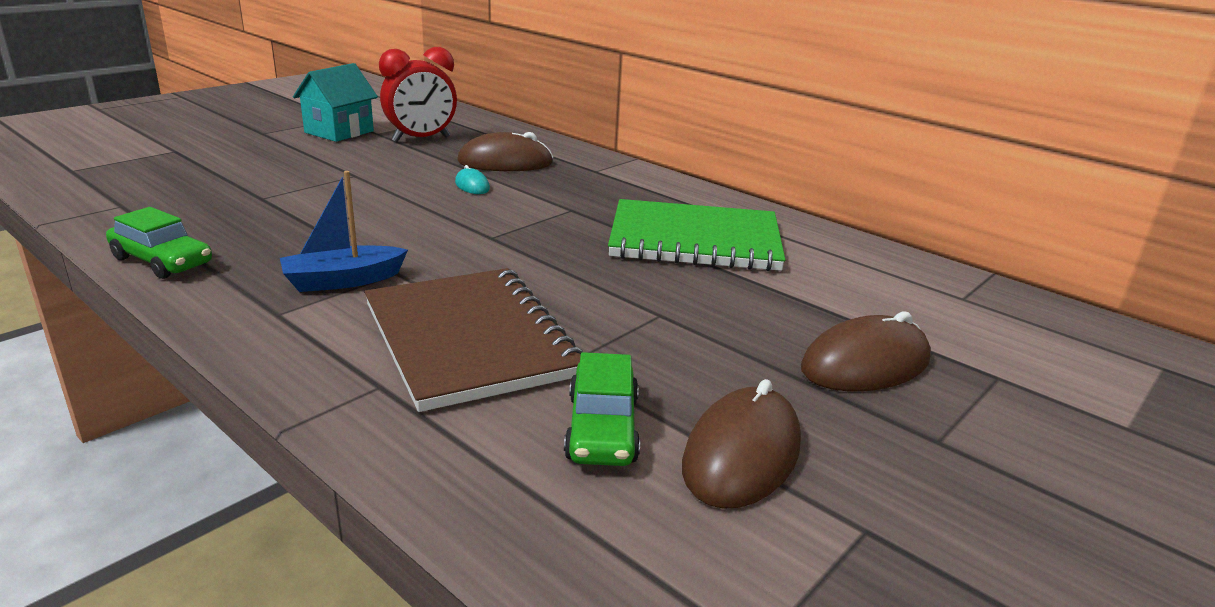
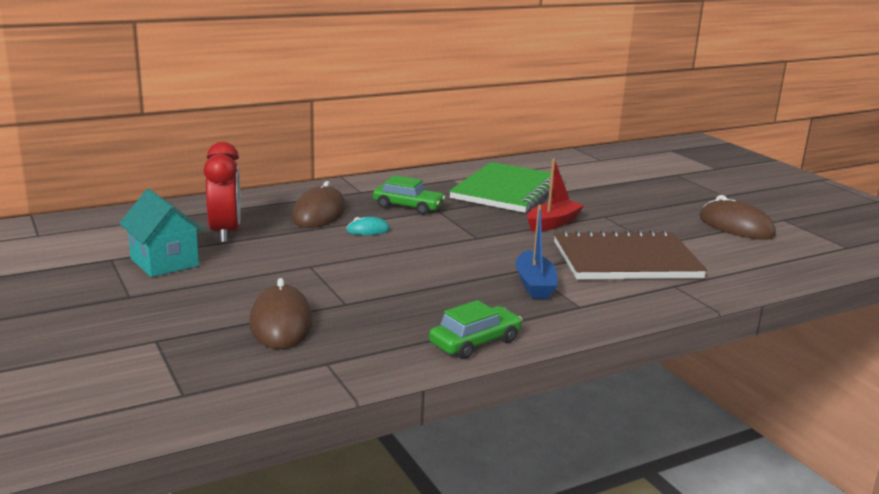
camera: 70 degrees left, 5 degrees down
(587, 278) = (552, 223): none -> red boat
(602, 428) = (716, 246): green car -> green car (408, 207)
(865, 364) = (662, 191): brown mouse -> brown mouse (281, 323)

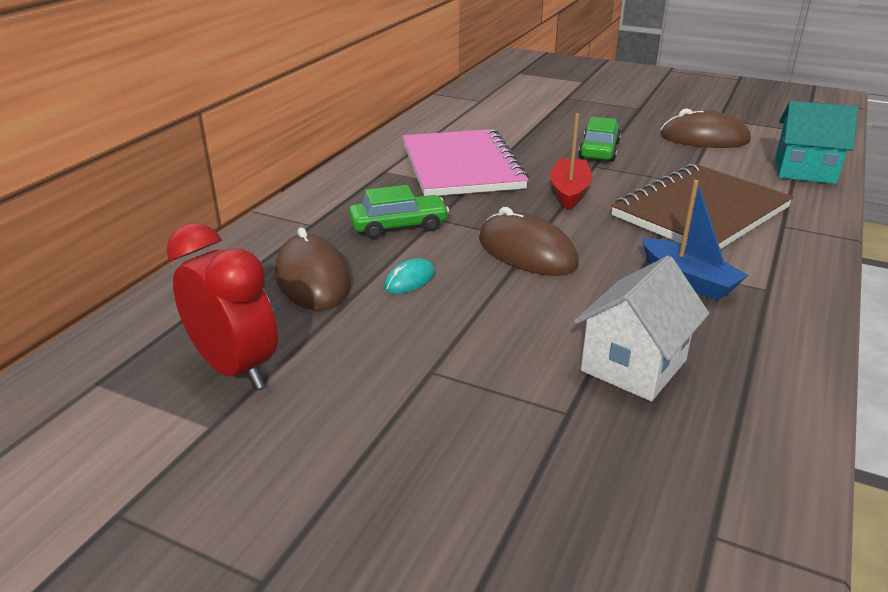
camera: 35 degrees left, 10 degrees up
(164, 262) = (221, 473): turquoise house -> turquoise house (804, 171)
(281, 323) = (554, 497): brown mouse -> brown mouse (526, 252)
(417, 302) = (633, 365): none -> white house
(475, 342) = (780, 395): green car -> green car (599, 150)
(507, 191) = (462, 166): green notebook -> pink notebook

